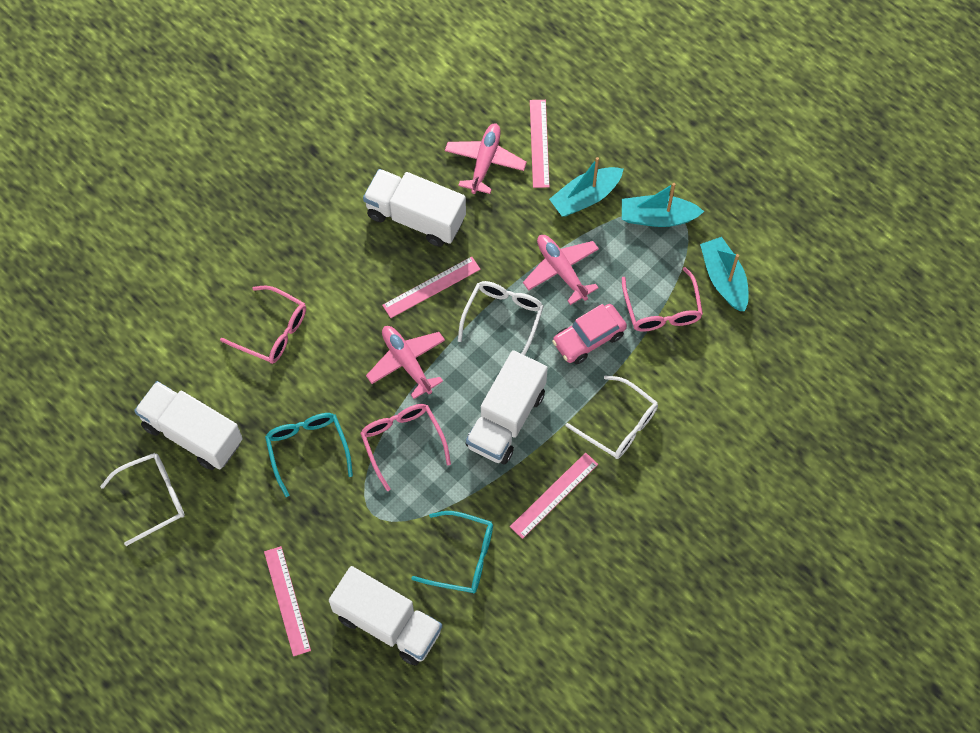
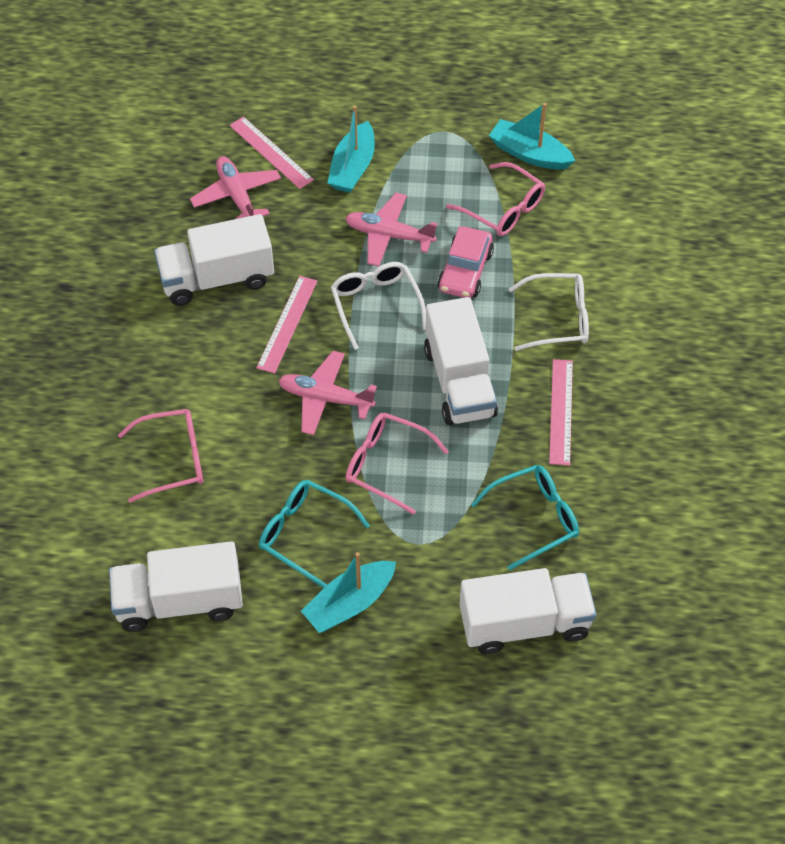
camera: 40 degrees left, 10 degrees down
(153, 498) = (195, 686): white glasses -> none
(287, 600) = (414, 676): pink ruler -> none
(657, 217) = (429, 144): turquoise boat -> turquoise boat (349, 603)

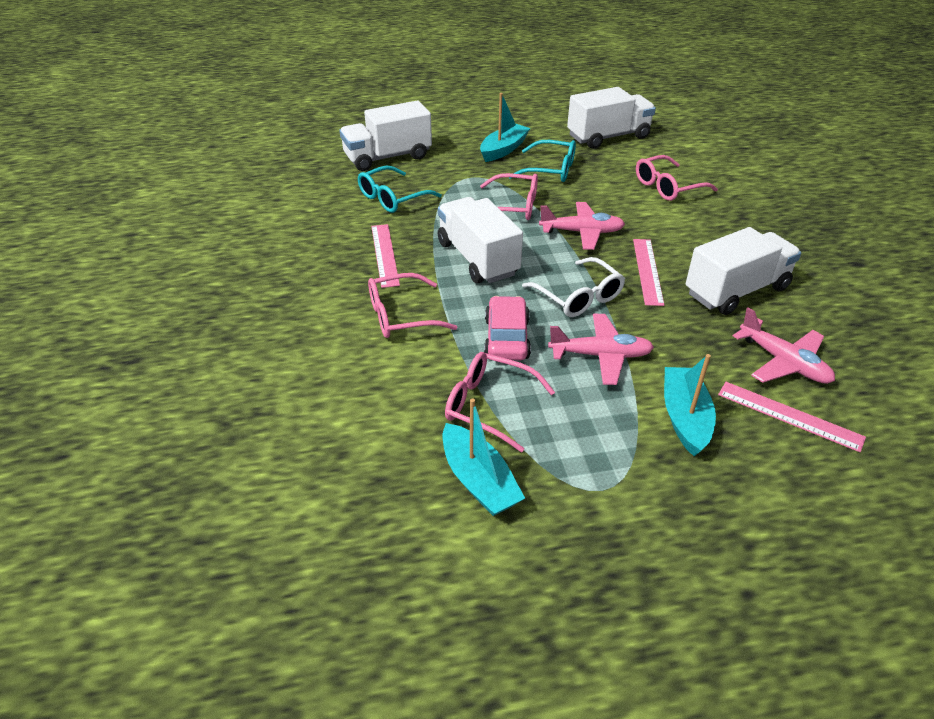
camera: 165 degrees right, 15 degrees down
(529, 154) = (478, 481): turquoise boat -> turquoise boat turned 45 degrees clockwise
(558, 319) = (401, 316): white glasses -> pink glasses

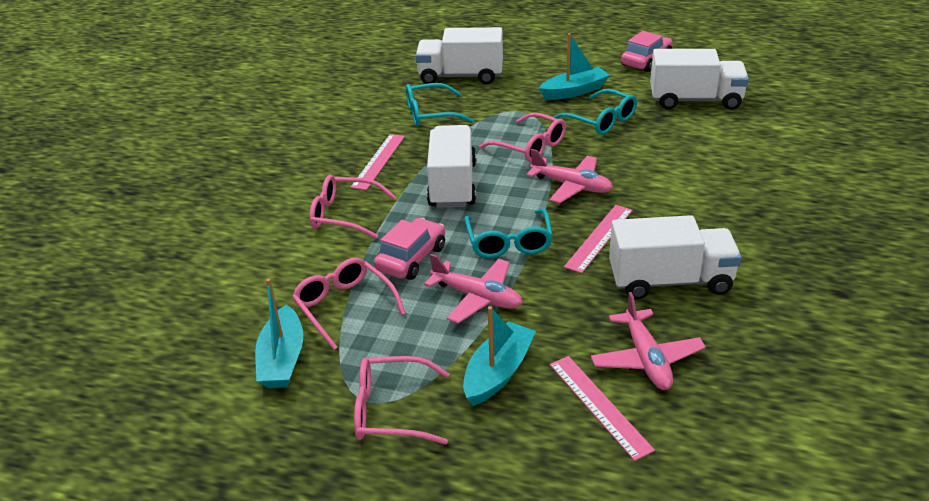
camera: 30 degrees right, 5 degrees down
(537, 112) = (646, 61): none -> pink car
(578, 297) = (509, 242): white glasses -> turquoise glasses
(667, 187) = (706, 164): pink glasses -> pink glasses (391, 410)

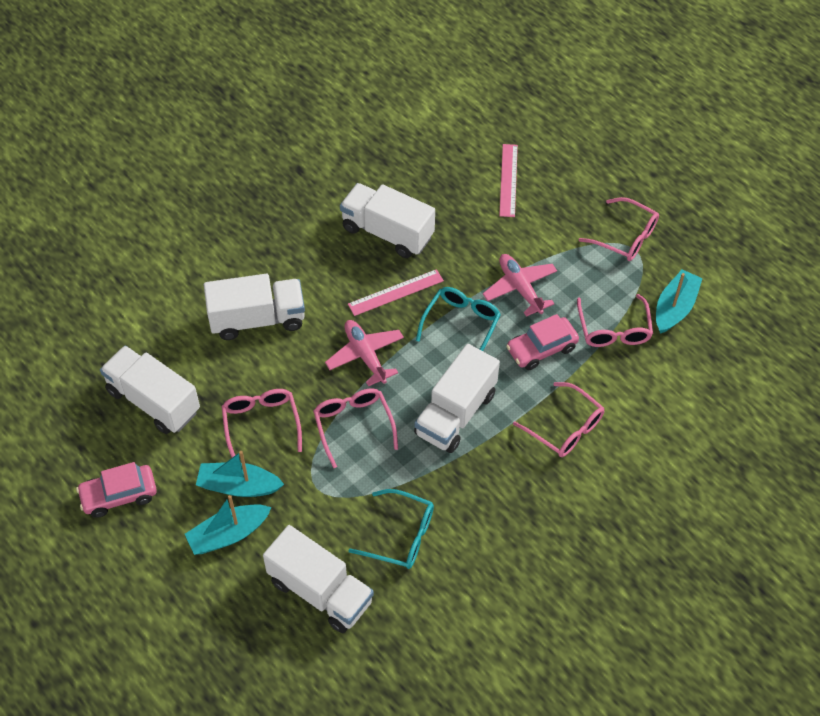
camera: 150 degrees left, 20 degrees up
(378, 161) = (496, 486): pink ruler -> none
(498, 372) = (548, 228): turquoise boat -> turquoise boat (228, 534)
(601, 121) = (261, 424): turquoise glasses -> pink glasses
(646, 359) = (456, 191): pink plane -> none
(693, 169) = (257, 319): none -> white truck

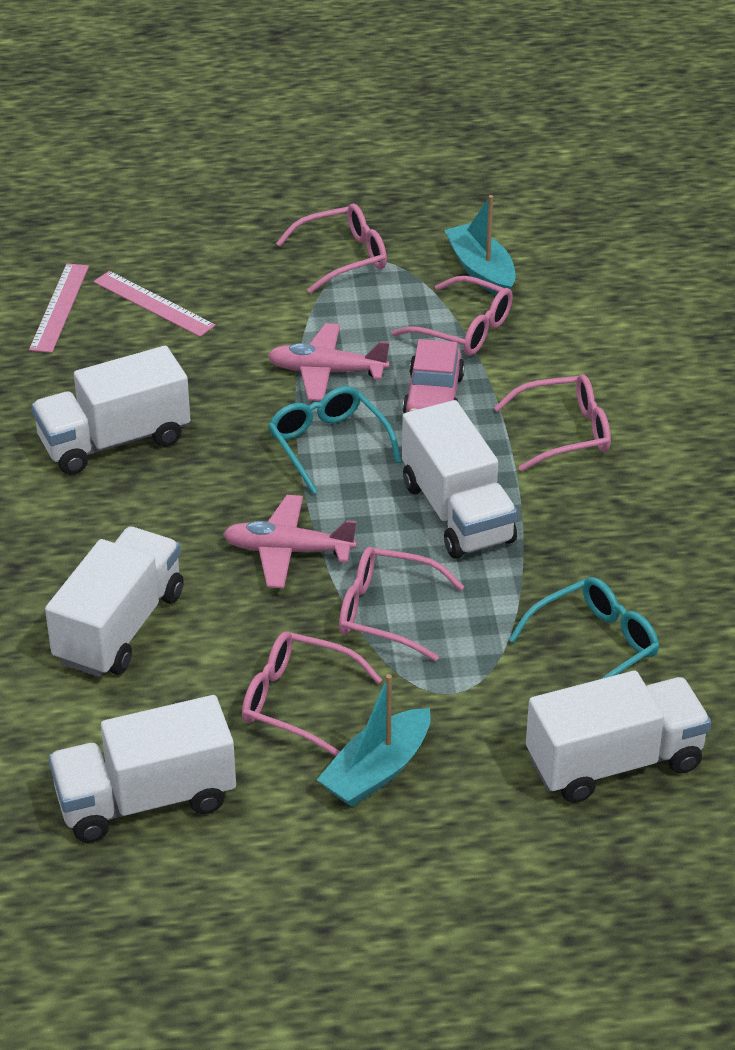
camera: 55 degrees left, 15 degrees down
(119, 495) = (272, 911): pink car -> none
(228, 534) = (446, 817): turquoise boat -> none
(395, 292) = (217, 478): pink ruler -> pink ruler (59, 307)

